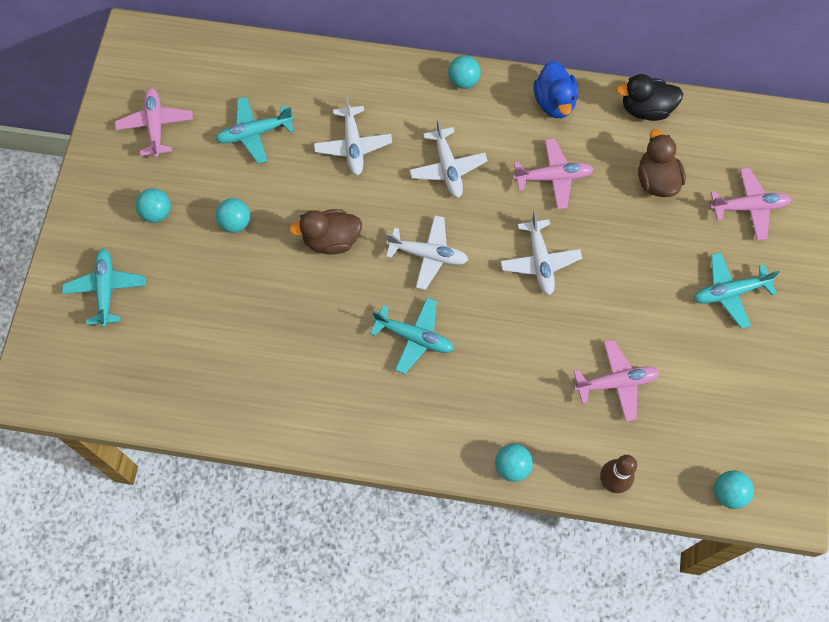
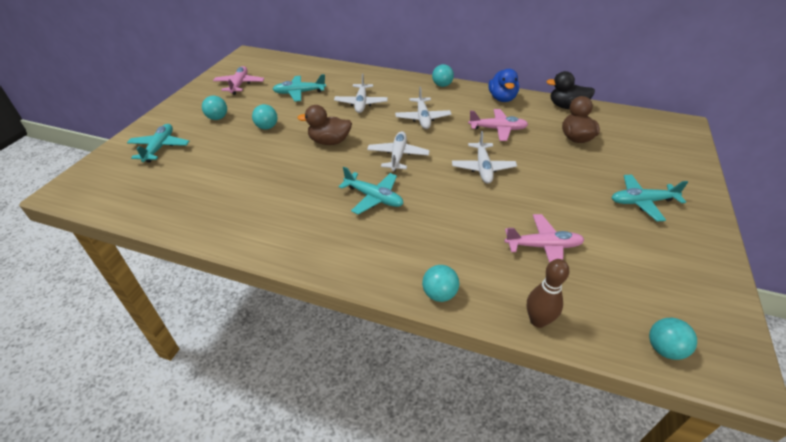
camera: 10 degrees right, 25 degrees down
(428, 255) = (398, 156): white plane -> white plane turned 105 degrees counterclockwise
(749, 207) = (651, 158): pink plane -> none

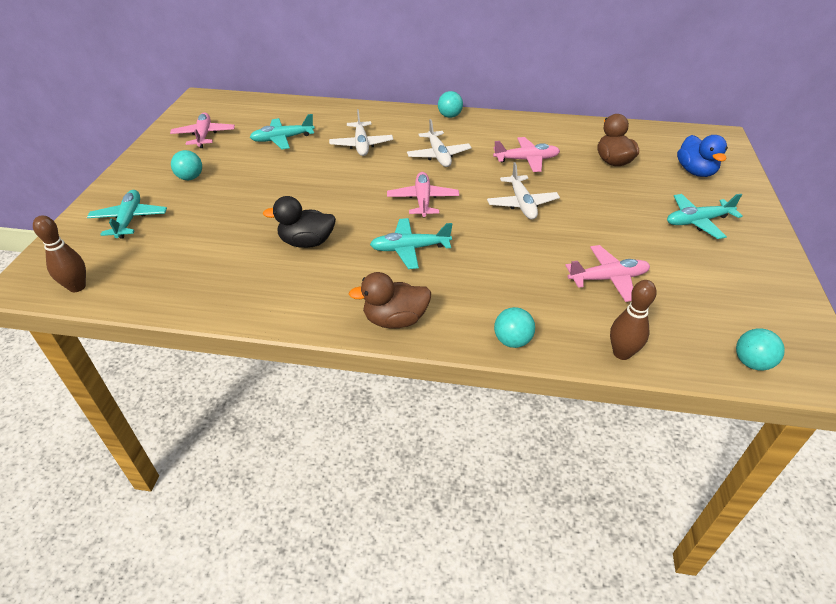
camera: 10 degrees left, 0 degrees up
(101, 199) = (77, 287): none -> brown bowling pin
(267, 127) = (256, 183): turquoise ball -> none
(329, 141) = (338, 192): brown duck -> brown duck (395, 320)
(374, 197) = (409, 249): turquoise plane -> turquoise plane turned 150 degrees clockwise
(398, 156) = (423, 200): white plane -> pink plane
(502, 98) = (522, 125): blue duck -> blue duck (695, 171)
(566, 107) = (594, 128): black duck -> black duck (307, 242)

